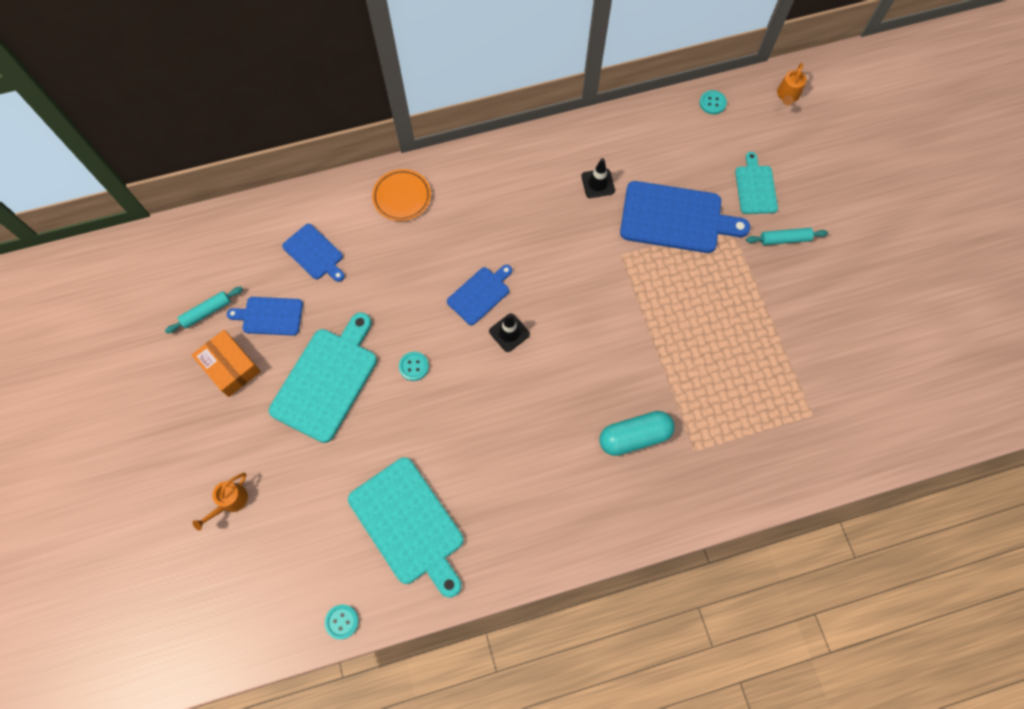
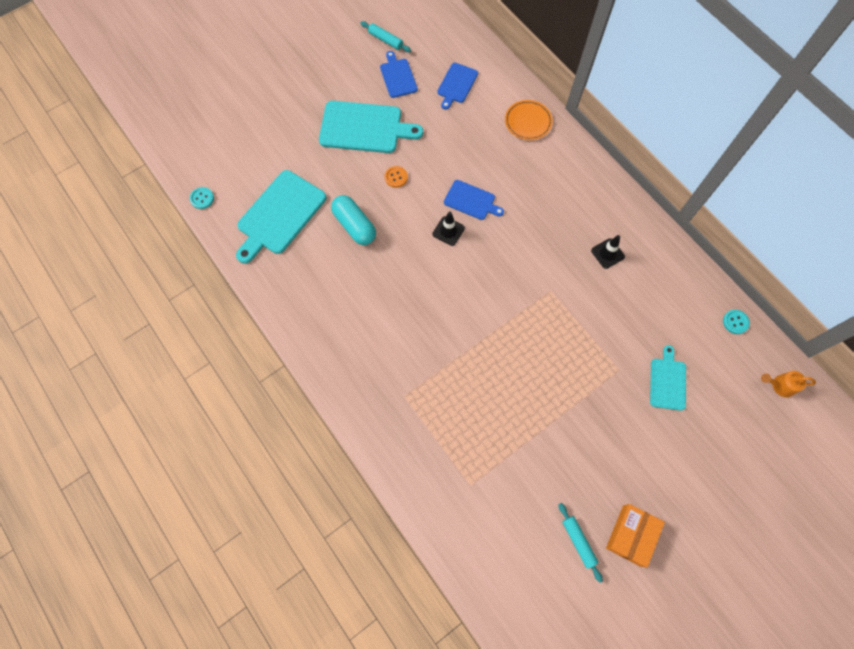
camera: 70 degrees right, 0 degrees up
(230, 367) = (352, 68): orange box -> orange box (631, 535)
(230, 502) = (260, 105): orange watering can -> none
(414, 366) = (396, 177): turquoise button -> orange button
(634, 437) = (398, 347): turquoise capsule -> turquoise capsule (354, 226)
(676, 218) = (605, 323): blue cutting board -> none
(755, 187) = (667, 381): turquoise cutting board -> turquoise cutting board turned 60 degrees counterclockwise
(784, 239) = (627, 420): turquoise rolling pin -> turquoise rolling pin (578, 542)

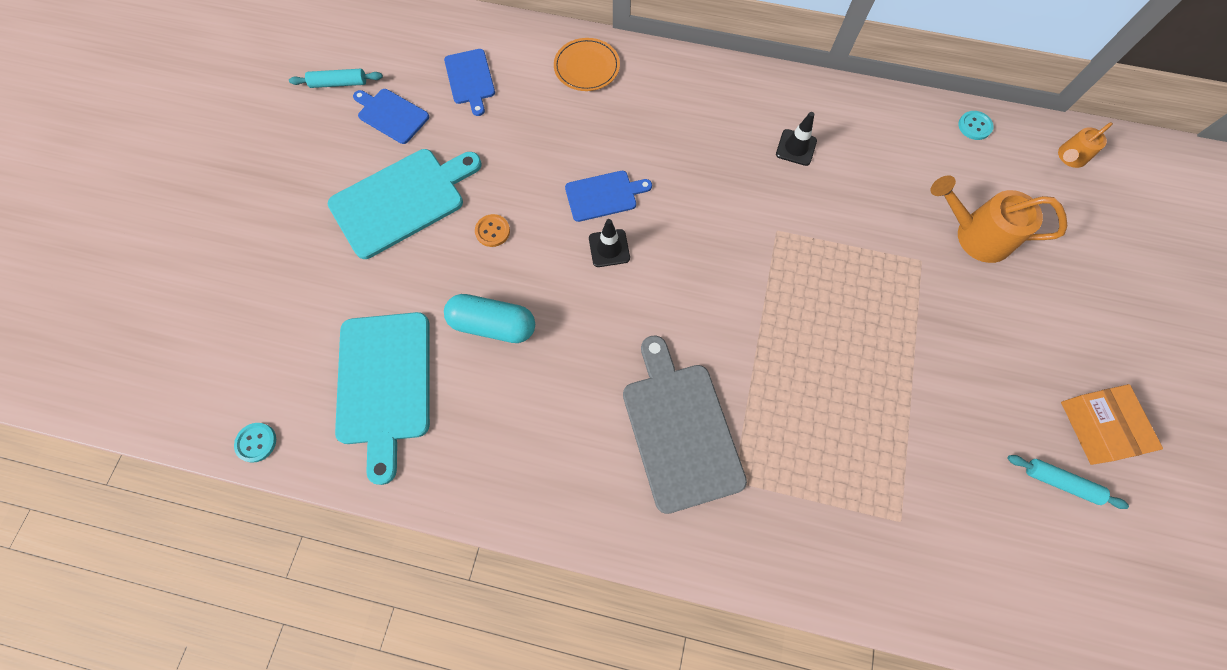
camera: 40 degrees left, 0 degrees up
(400, 349) = (680, 429): none -> grey cutting board
(667, 381) = (975, 235): turquoise cutting board -> orange watering can

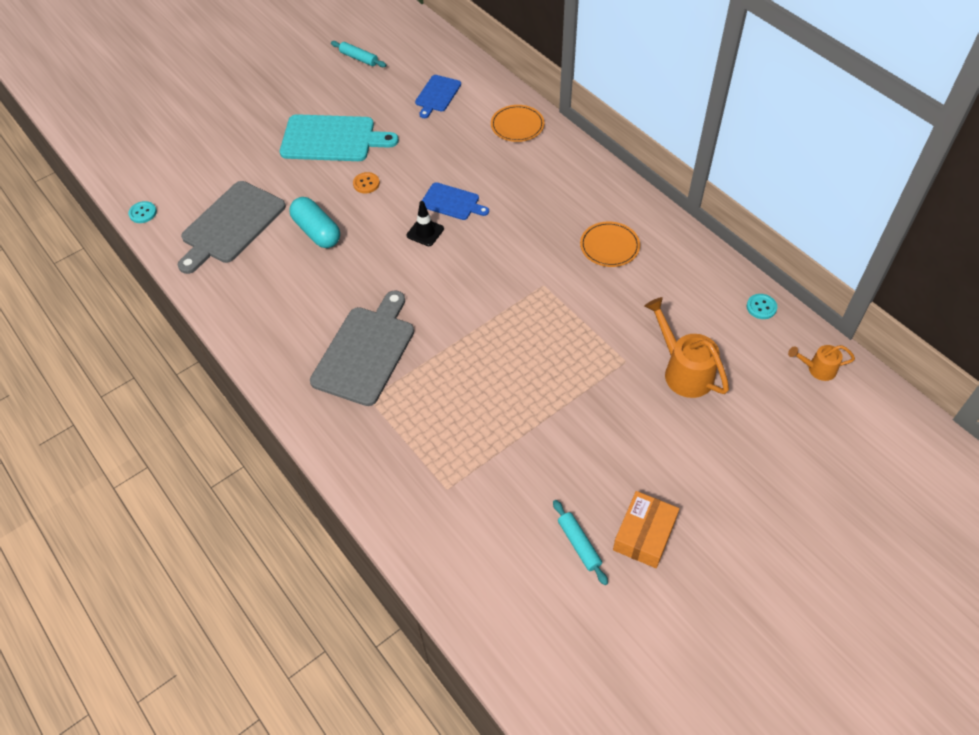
camera: 40 degrees right, 15 degrees down
(385, 384) = (231, 225): turquoise cutting board -> grey cutting board
(391, 115) = (371, 90): blue cutting board -> none
(796, 147) = (609, 246): black traffic cone -> orange plate

